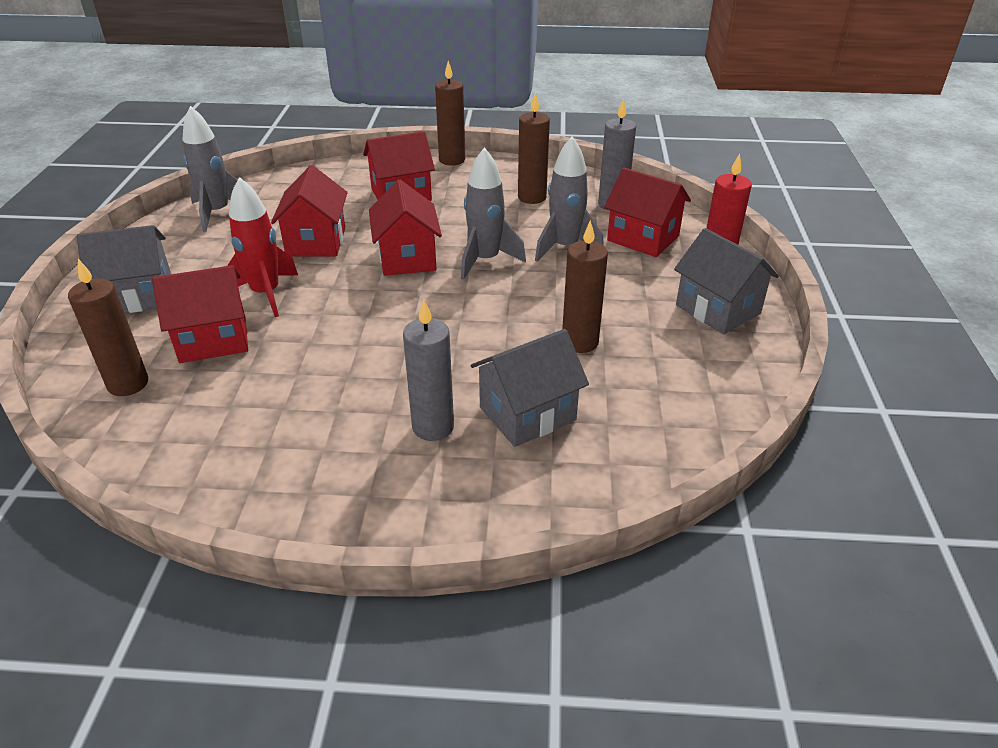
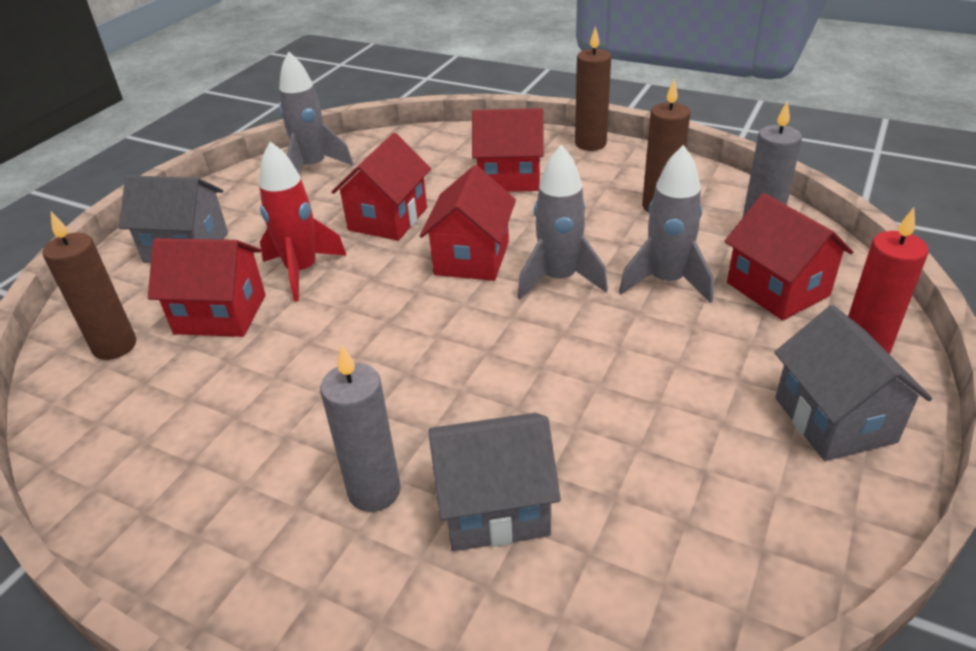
camera: 25 degrees right, 0 degrees up
(580, 342) = (615, 421): brown candle -> none

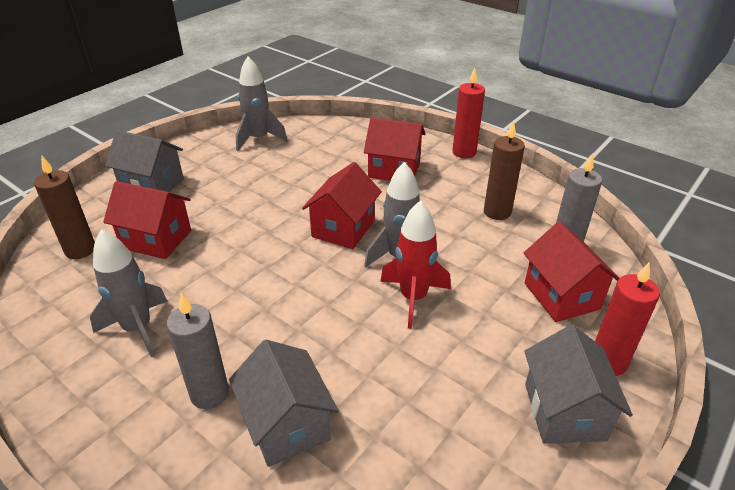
camera: 10 degrees right, 0 degrees up
(302, 271) = (222, 217): red rocket -> red rocket (413, 298)
(388, 219) = (295, 187): red house -> none
(494, 507) = (287, 424): grey house -> grey house turned 60 degrees clockwise
(590, 144) = (464, 152): brown candle -> red candle
(666, 282) = (478, 274): grey rocket -> grey rocket (138, 328)

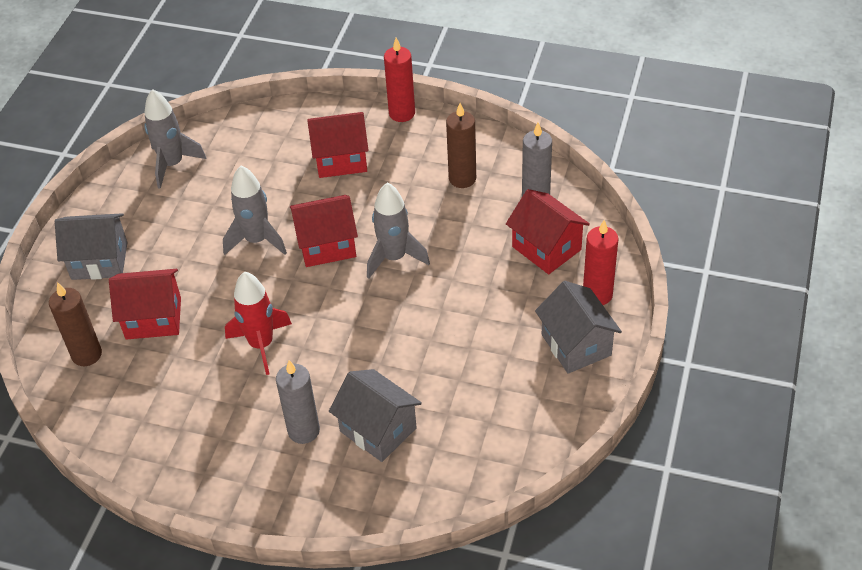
camera: 20 degrees left, 10 degrees up
(138, 328) = (204, 404): grey rocket -> grey rocket (257, 240)
(343, 228) = (327, 245): red house -> red house turned 75 degrees clockwise
(413, 298) = (425, 293): red rocket -> red rocket (261, 344)

